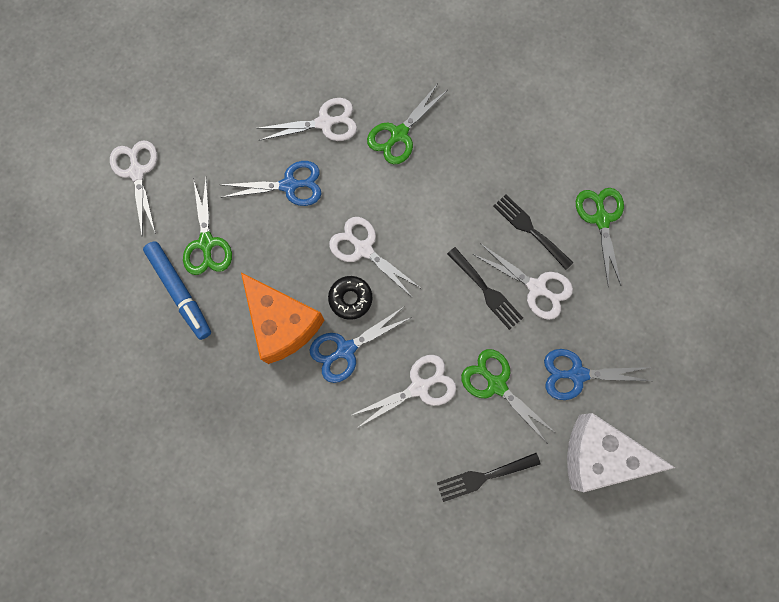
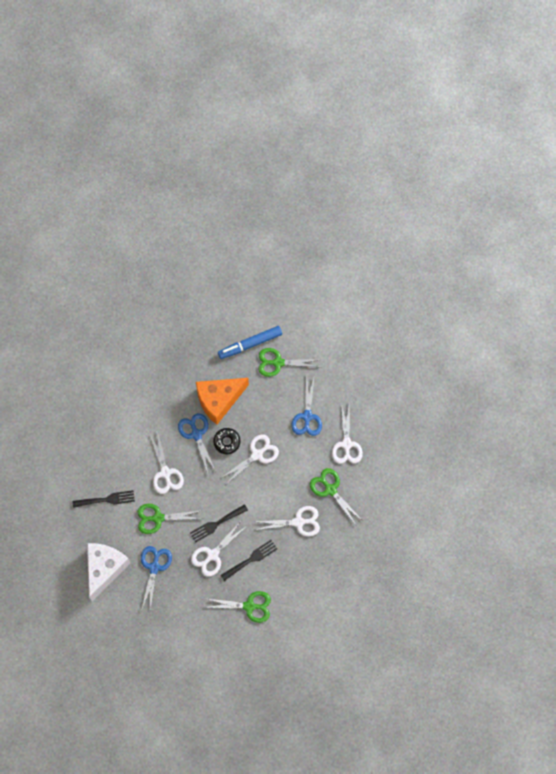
camera: 100 degrees right, 5 degrees down
(137, 172) = (332, 327): white scissors -> white scissors (298, 522)
(483, 477) = (107, 499): black fork -> black fork turned 90 degrees clockwise
(496, 384) = (158, 518): green scissors -> green scissors turned 150 degrees counterclockwise

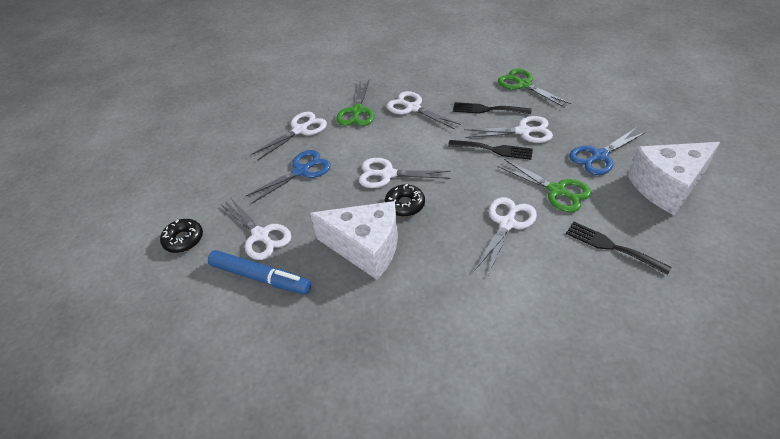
camera: 130 degrees left, 25 degrees down
(196, 434) = (430, 234): blue scissors -> none
(219, 400) = (366, 248): orange cheese -> white cheese
(278, 362) = (260, 235): green scissors -> white scissors
(312, 328) = (184, 239): none -> black donut

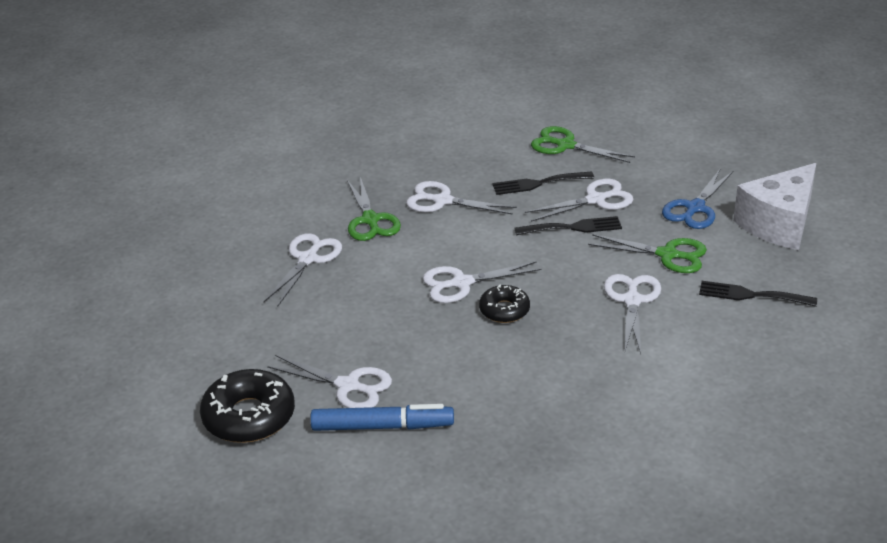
camera: 25 degrees left, 10 degrees down
(184, 239) = (249, 416): black donut -> black donut, size x1.69
(301, 171) = (347, 305): blue scissors -> none
(366, 248) = (488, 365): white cheese -> none

